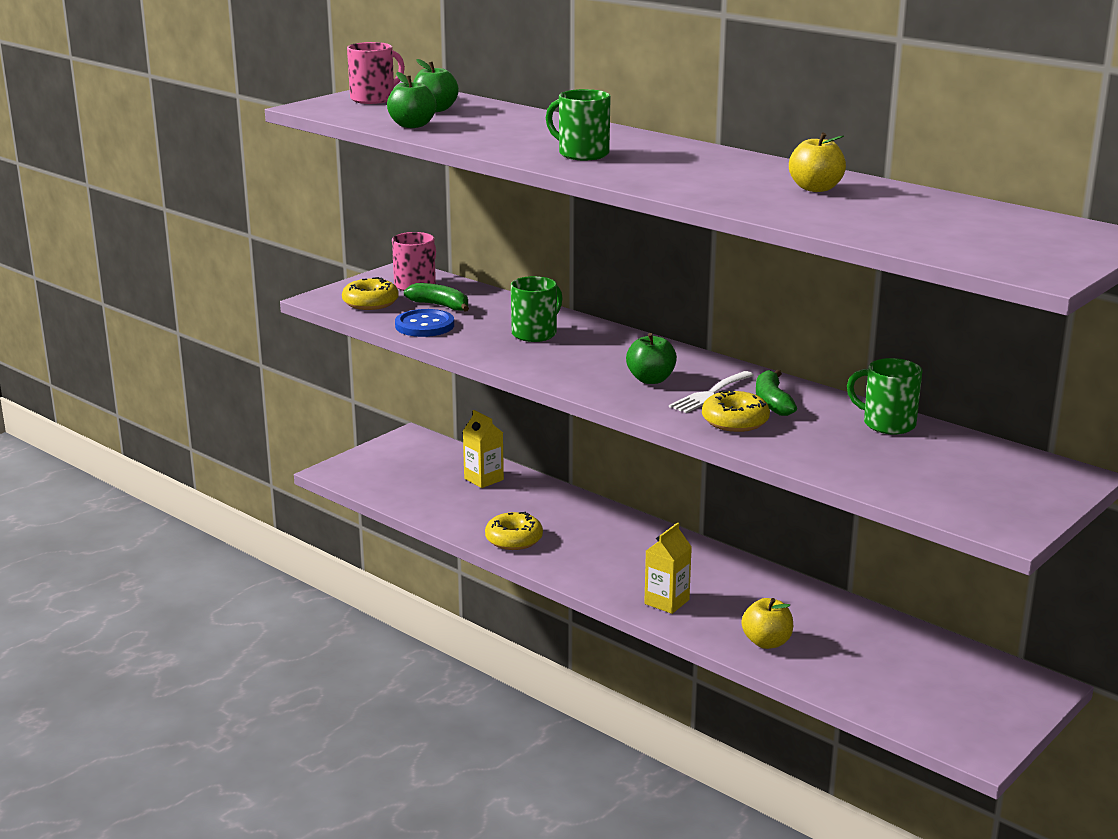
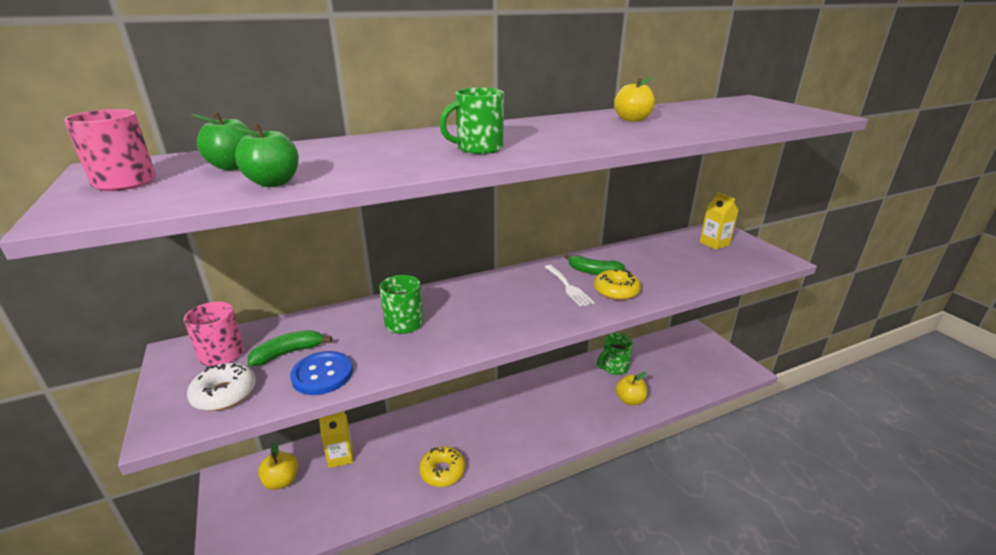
camera: 65 degrees left, 5 degrees up
(370, 303) = (224, 394): yellow donut -> white donut
(429, 462) = (281, 481): none -> yellow apple
(651, 380) = (530, 300): green apple -> none
(666, 602) = (568, 424): yellow carton -> yellow carton (714, 243)
(887, 424) = (641, 250): green mug -> green mug (614, 367)

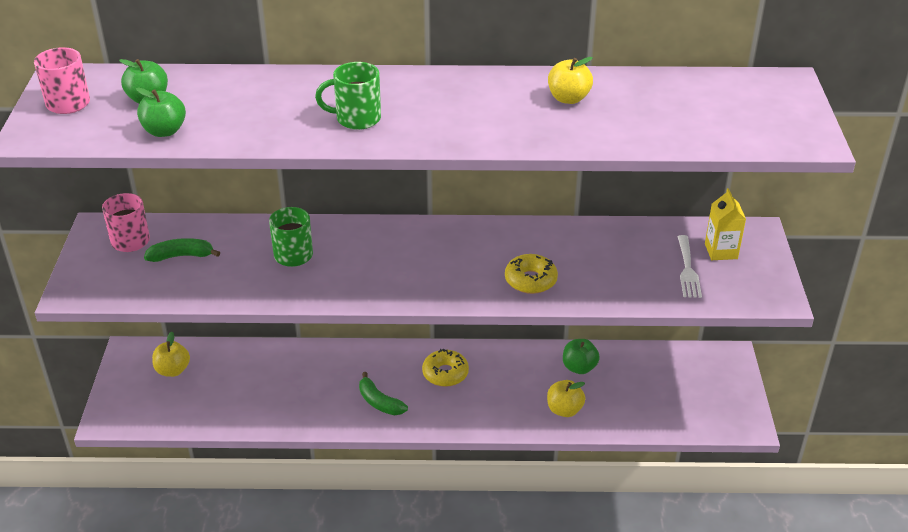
camera: 25 degrees right, 10 degrees up
(224, 394) = (119, 279): white donut -> none
(322, 374) = (198, 285): blue button -> none
(340, 456) = (233, 366): yellow carton -> none
(442, 471) = (317, 412): yellow donut -> yellow donut (445, 373)
(568, 287) = (484, 261): white fork -> white fork (688, 270)
(593, 271) = (530, 249): green banana -> green banana (379, 402)
(614, 367) = (579, 367): green mug -> green apple

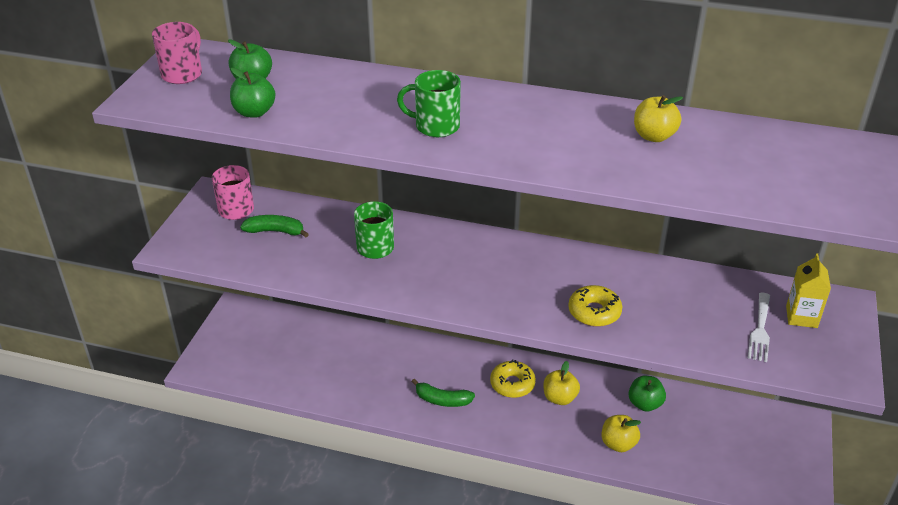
camera: 15 degrees right, 0 degrees up
(173, 370) = (267, 333): yellow apple -> yellow apple (559, 398)
(379, 402) = (442, 400): green banana -> green banana turned 45 degrees counterclockwise

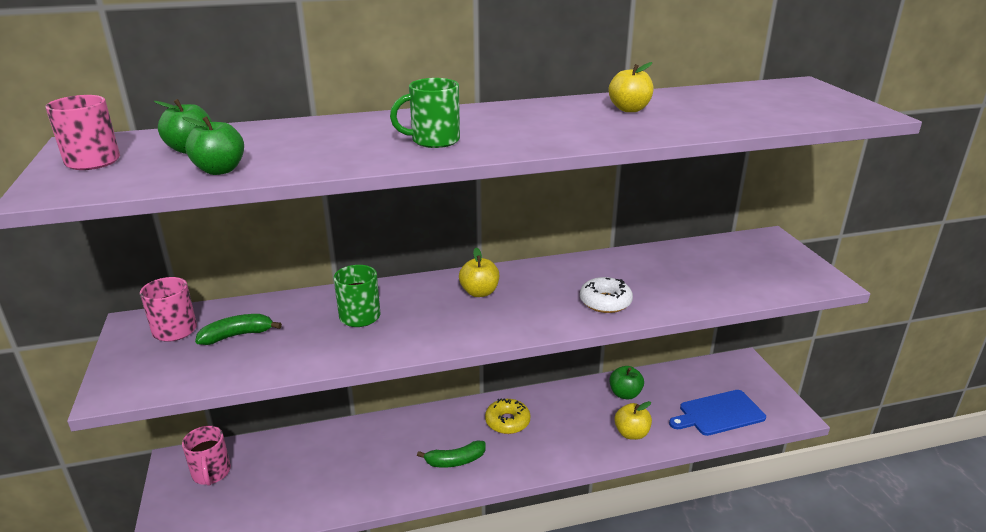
camera: 30 degrees left, 10 degrees down
(254, 329) = (211, 473): none -> pink mug
(559, 398) = (556, 417): yellow apple -> yellow apple (479, 292)
(594, 312) = (605, 302): yellow donut -> white donut
(724, 463) = (719, 413): none -> blue cutting board
(760, 330) = (737, 273): white fork -> none
(801, 317) = (753, 255): yellow carton -> none

